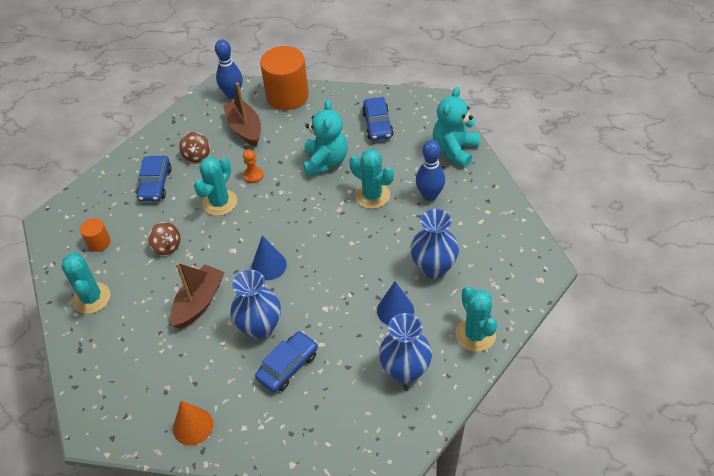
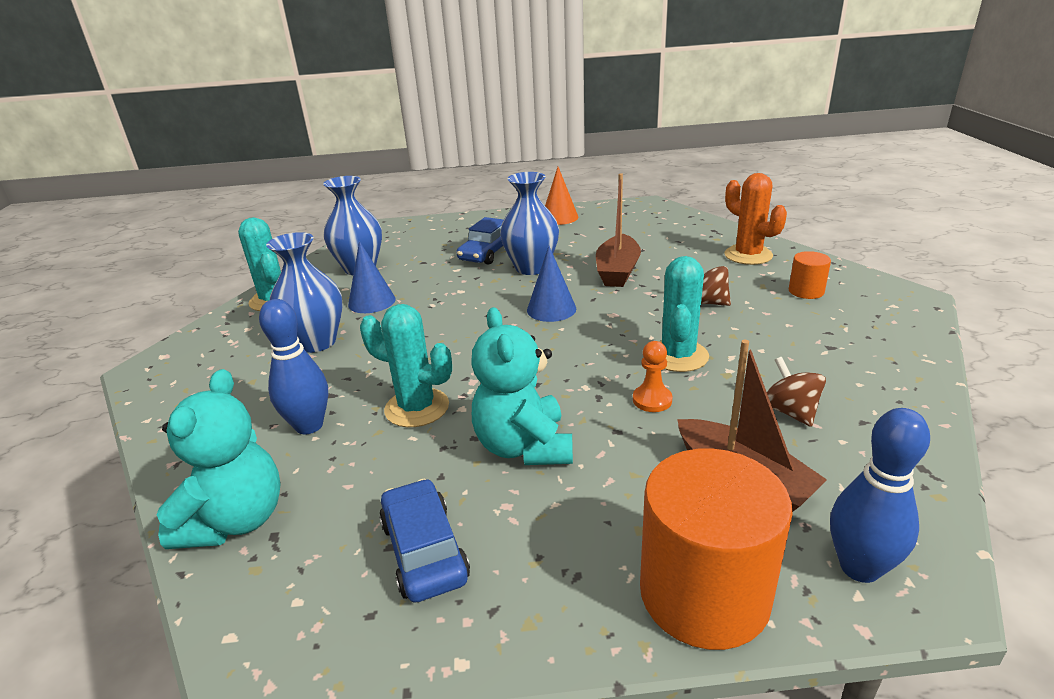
camera: 165 degrees right, 20 degrees down
(91, 298) = (748, 255): turquoise cactus -> orange cactus
(155, 184) = (812, 360): blue car -> none

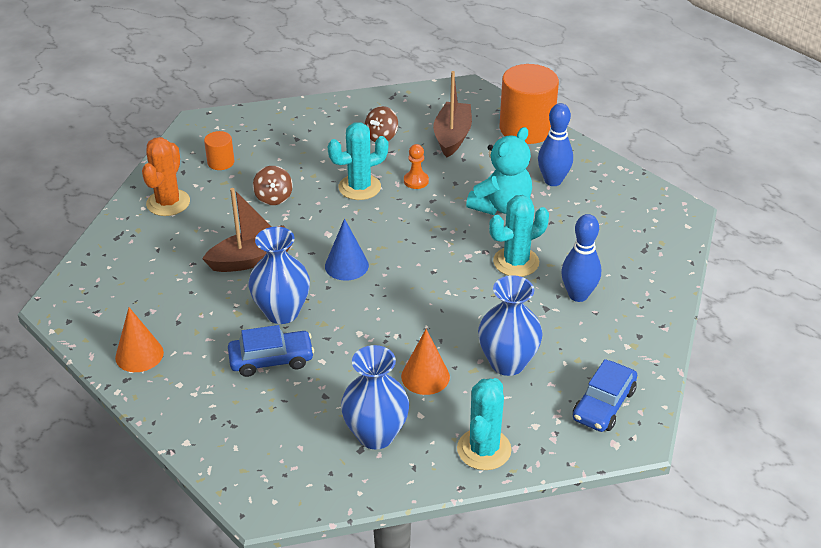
camera: 130 degrees left, 10 degrees up
(236, 520) = (654, 268): turquoise teddy bear -> none
(371, 302) = (425, 376): blue cone -> orange cone
(417, 408) = (516, 262): turquoise cactus -> turquoise cactus turned 75 degrees clockwise
(424, 551) = (593, 201): blue car -> blue car (603, 404)
(859, 567) = (472, 101): blue bowling pin -> blue bowling pin (553, 181)

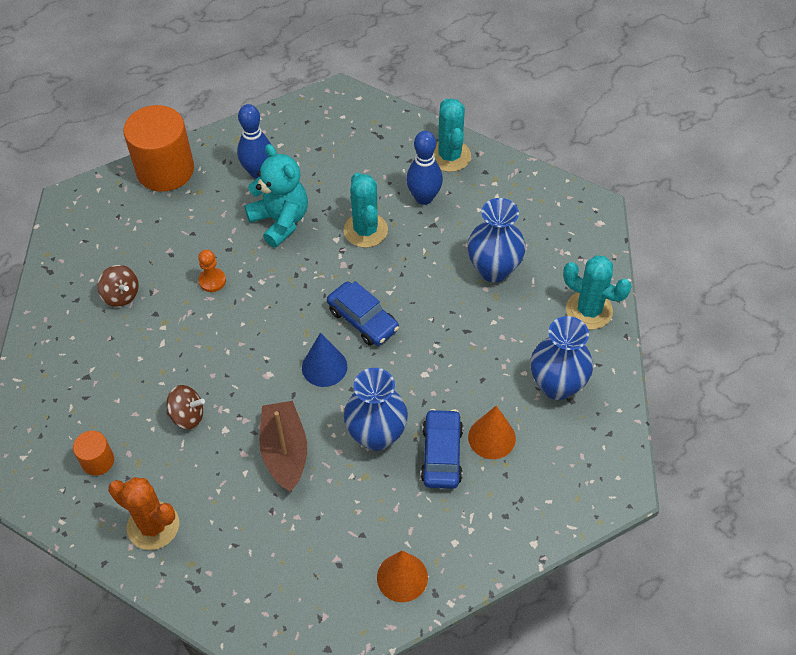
camera: 75 degrees left, 15 degrees up
(359, 187) = (202, 332): turquoise cactus -> turquoise cactus (450, 156)
(425, 376) = (495, 333): orange cone -> orange cone (491, 437)
(452, 137) = (150, 233): brown boat -> none
(603, 404) = (557, 217): blue car -> blue car (363, 320)

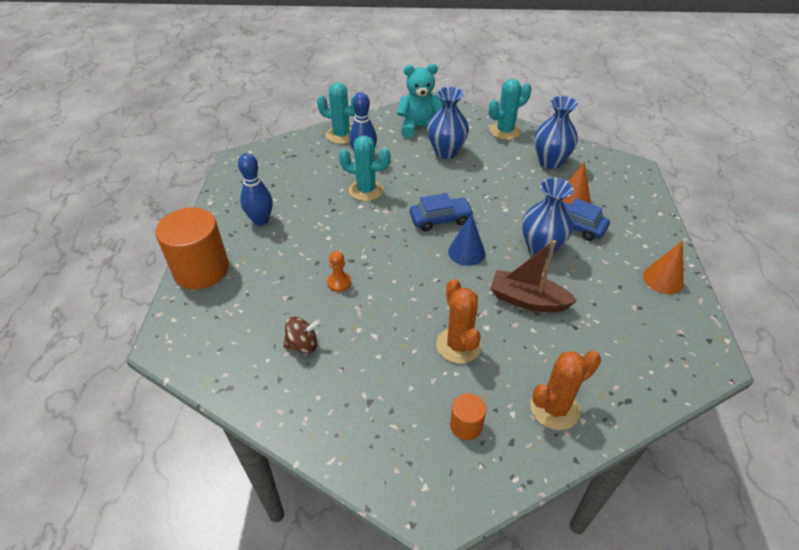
camera: 60 degrees left, 10 degrees down
(187, 416) = (458, 345): brown spinning top -> orange cactus
(280, 221) = (318, 226): turquoise teddy bear -> turquoise teddy bear (419, 127)

